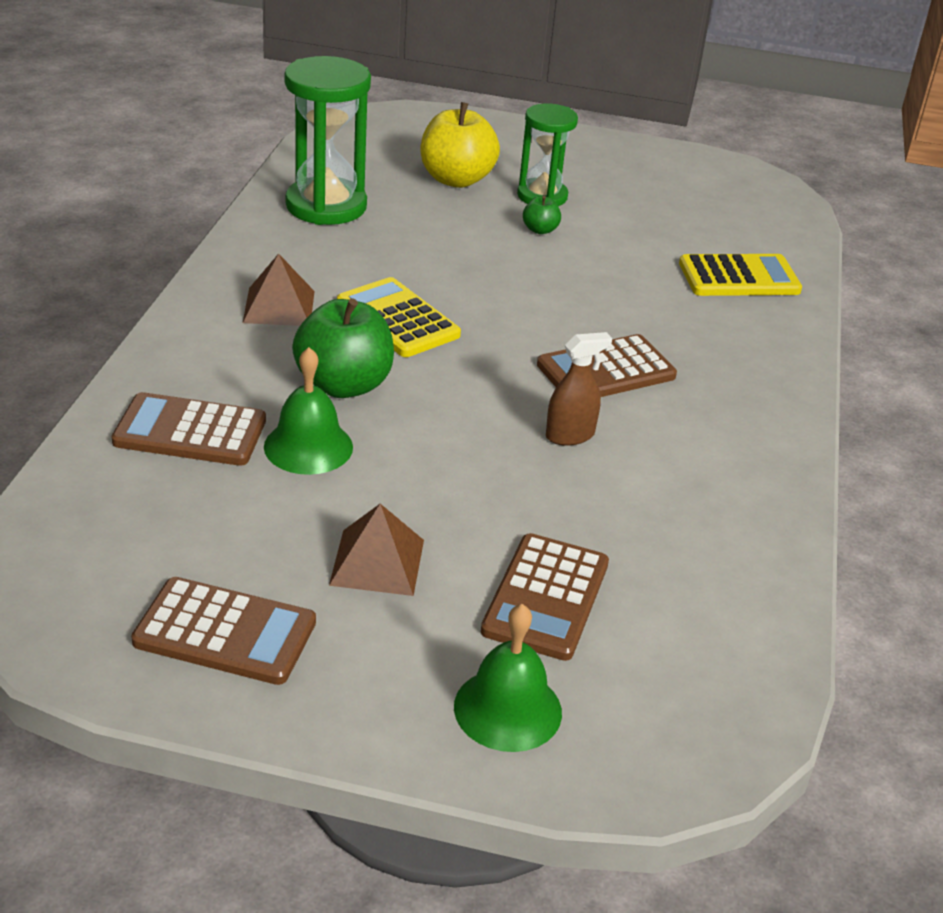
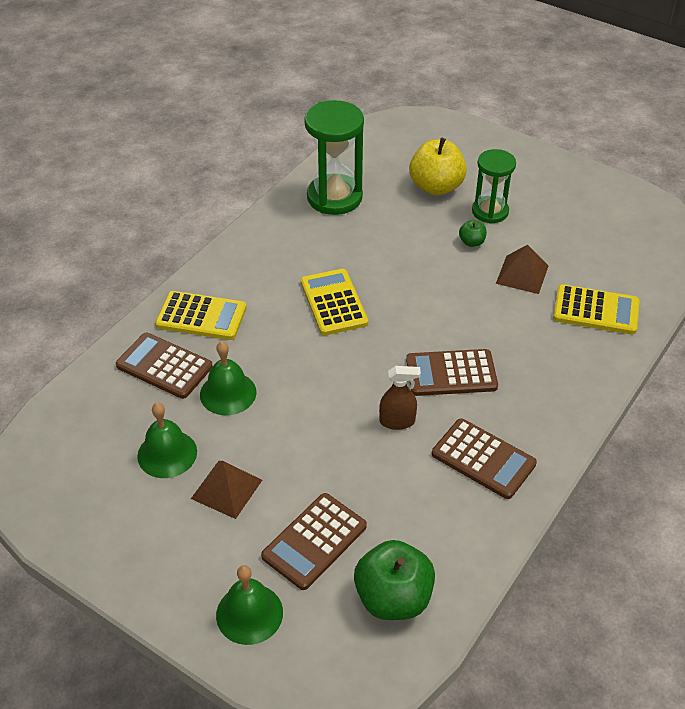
camera: 25 degrees right, 10 degrees up
(212, 363) = (201, 316): none -> yellow calculator
(225, 632) = (118, 515): brown calculator -> brown calculator (483, 459)
(258, 537) = (167, 453): none -> green bell
(279, 306) = (263, 278): brown pyramid -> brown pyramid (522, 274)
(344, 385) = (273, 349): green apple -> green apple (393, 598)

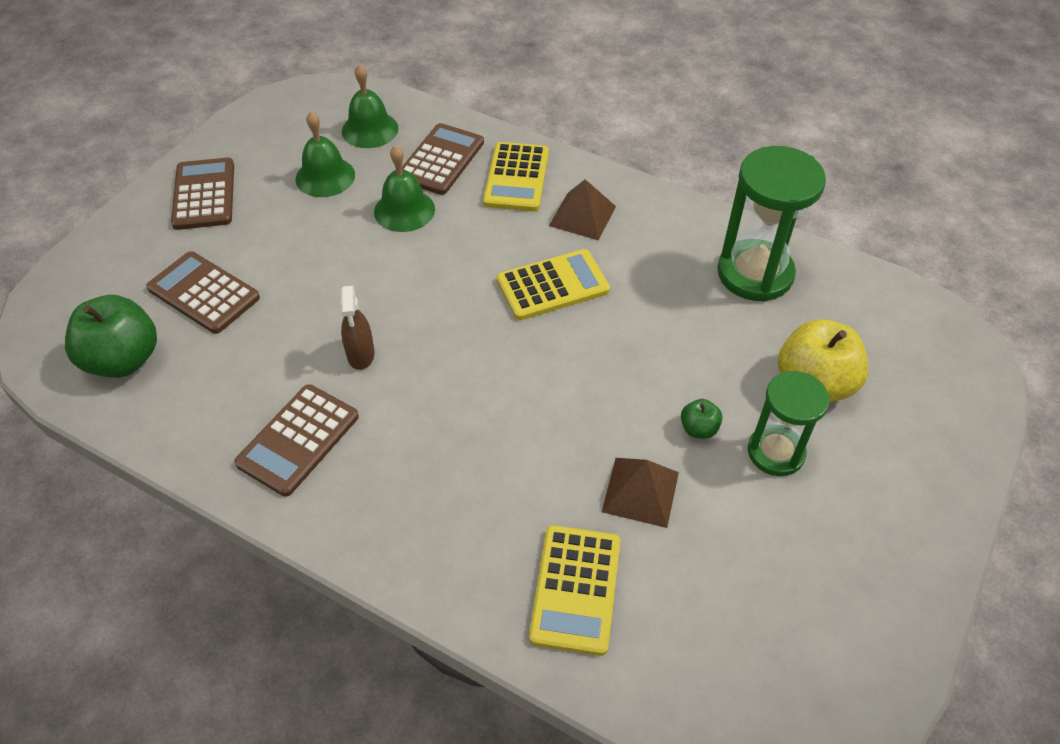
camera: 85 degrees right, 5 degrees up
(226, 489) = (277, 223): brown pyramid -> brown pyramid (582, 216)
(249, 613) = (130, 253): green bell -> green bell (370, 129)
(451, 373) = (438, 406): brown calculator -> brown calculator (204, 195)

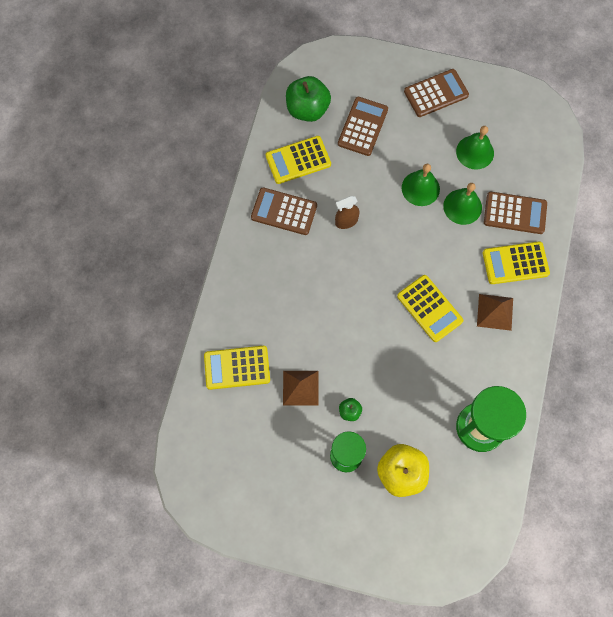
camera: 75 degrees right, 20 degrees up
(211, 396) = (298, 160): none -> yellow calculator
(370, 129) = (527, 161): green bell -> green bell (420, 188)

